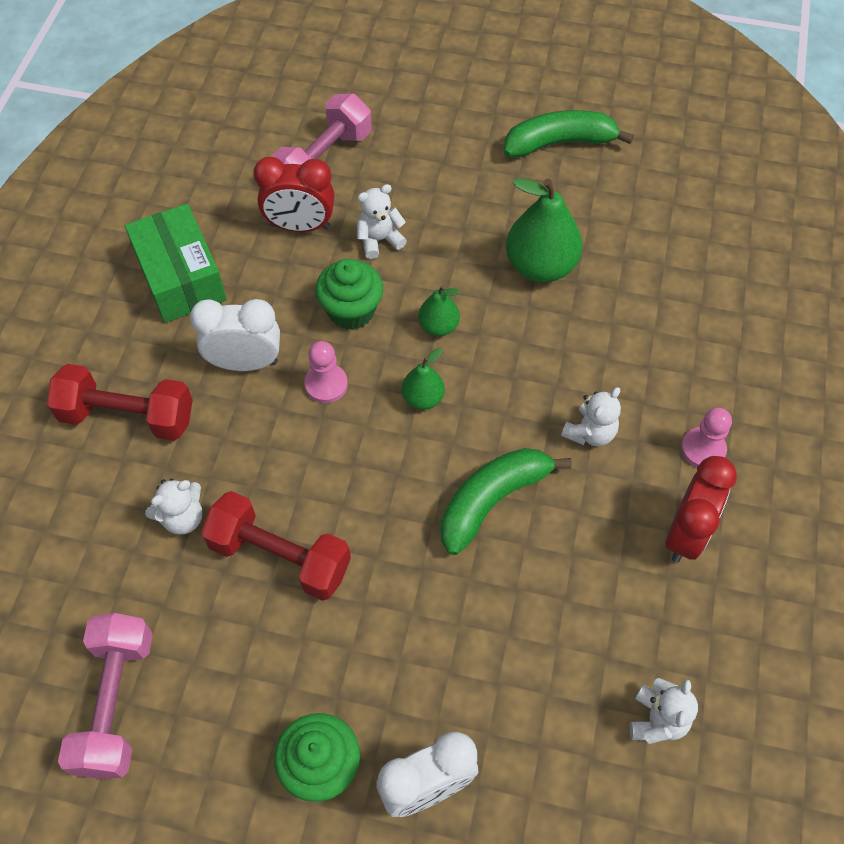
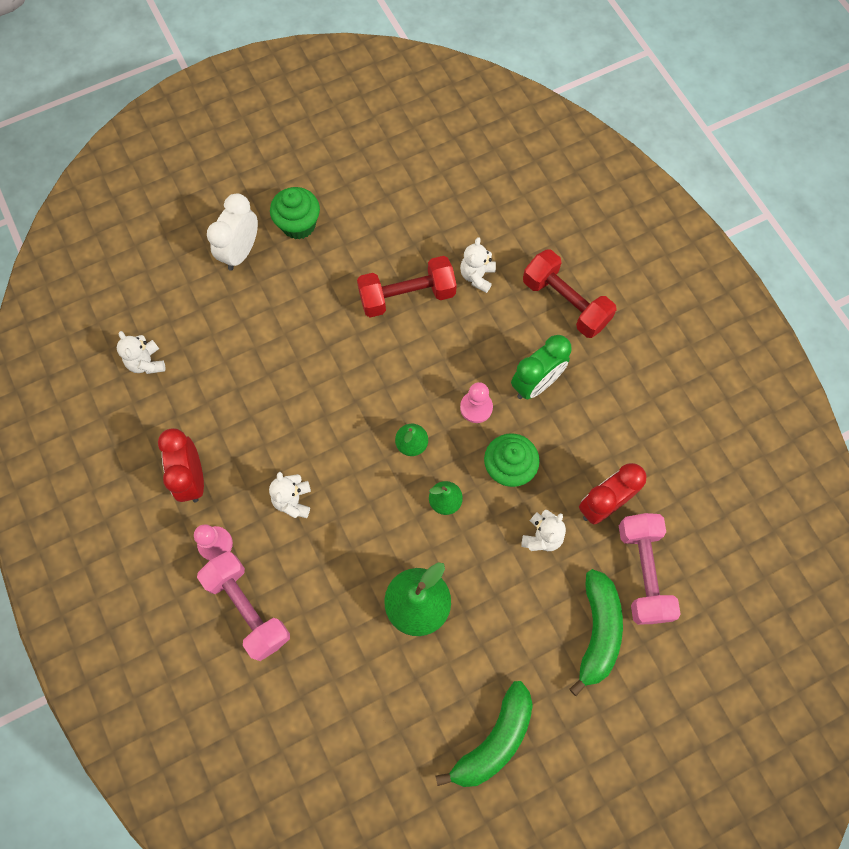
camera: 140 degrees right, 10 degrees up
(116, 703) = (418, 179): pink dumbbell -> pink dumbbell (248, 608)
(128, 416) = (565, 303): red dumbbell -> red dumbbell turned 75 degrees clockwise
(181, 277) = (634, 406): green box -> none
(245, 363) = (536, 383): white clock -> green clock
(492, 500) = (319, 412): green banana -> green banana (597, 632)

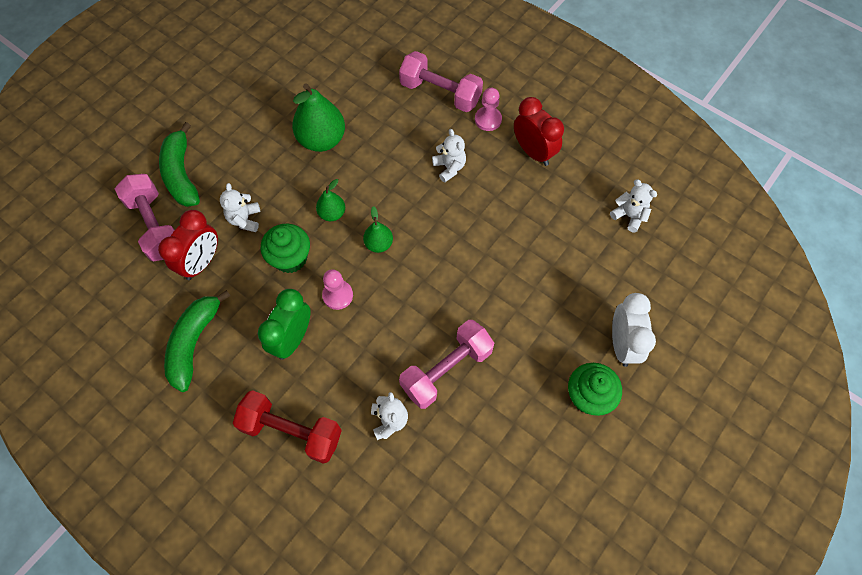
camera: 155 degrees right, 5 degrees down
(407, 296) = (446, 370): red dumbbell -> pink dumbbell
(494, 740) = (236, 87): green banana -> green banana (194, 343)

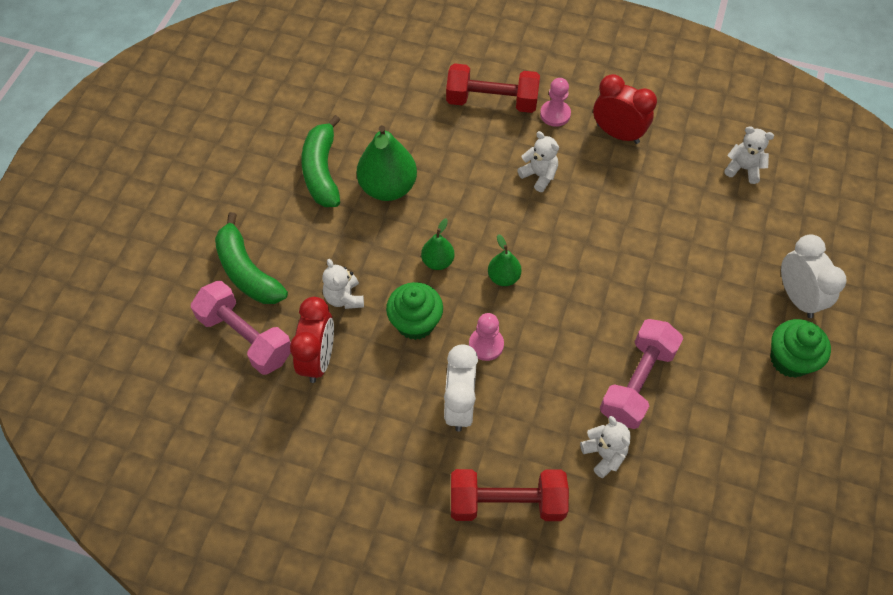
camera: 20 degrees left, 5 degrees down
(194, 343) = (353, 447): green banana -> green banana (322, 171)
(292, 338) = (460, 406): green clock -> white clock
(440, 93) = (492, 101): pink dumbbell -> red dumbbell

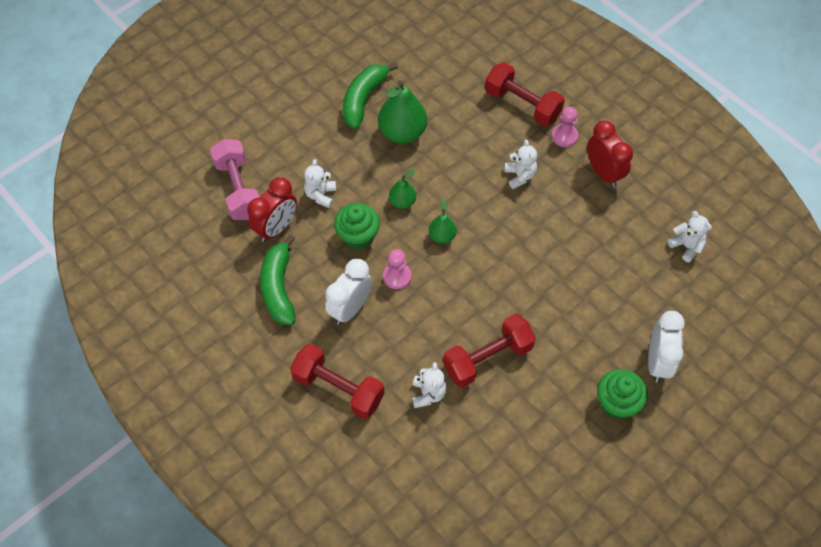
camera: 30 degrees right, 0 degrees up
(247, 271) = (268, 145): green banana -> green banana (279, 287)
(637, 382) = (487, 358): pink dumbbell -> red dumbbell

